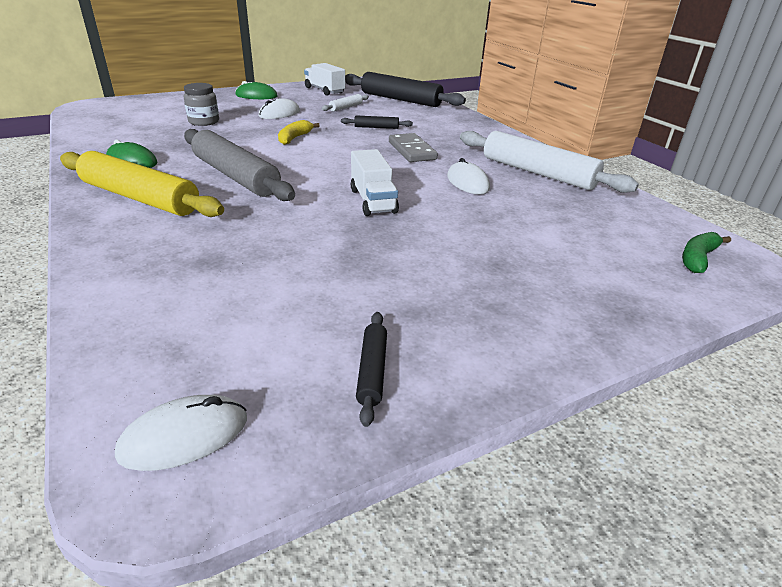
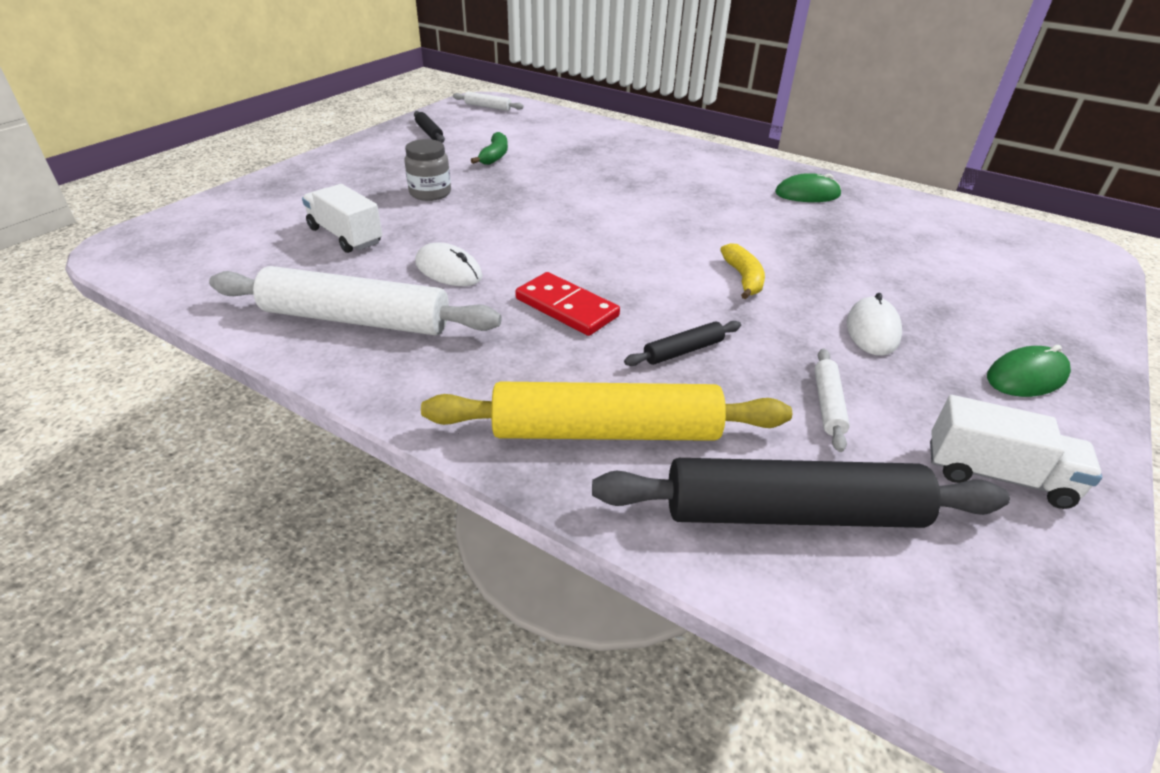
camera: 150 degrees right, 5 degrees up
(139, 198) = (714, 169): yellow rolling pin -> yellow rolling pin (605, 431)
(184, 436) = (488, 107): white mouse -> white rolling pin
(204, 122) = (902, 269): grey jar -> grey jar (430, 193)
(235, 176) = (691, 206): grey rolling pin -> none
(373, 201) = (529, 216): white truck -> white truck (345, 236)
(412, 150) = (566, 308): grey domino -> red domino
(697, 258) = (180, 241): green banana -> green banana (495, 156)

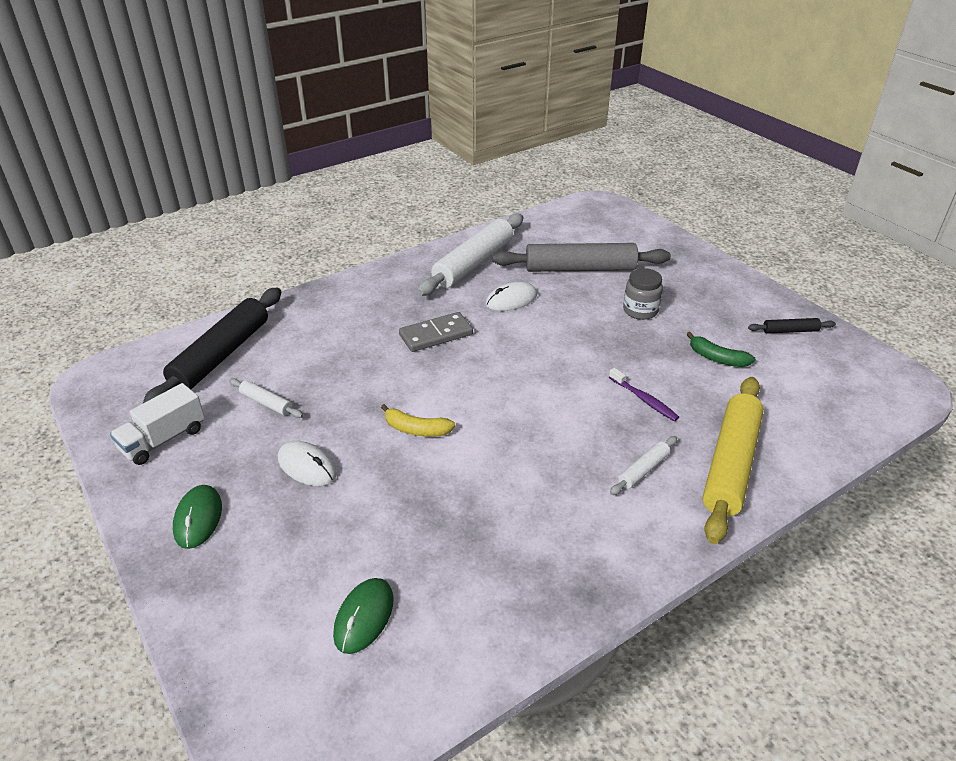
camera: 115 degrees right, 0 degrees up
(345, 236) = (580, 269): white truck -> grey rolling pin
(488, 107) = (880, 384): white rolling pin -> white rolling pin (643, 470)
(566, 308) = (436, 334): red domino -> grey domino
(583, 179) = (644, 399): none -> purple toothbrush
(605, 431) = (320, 319): yellow rolling pin -> yellow rolling pin (731, 464)
(683, 351) = (358, 366): black rolling pin -> none
(807, 194) = (547, 562): green mouse -> green mouse (364, 617)

